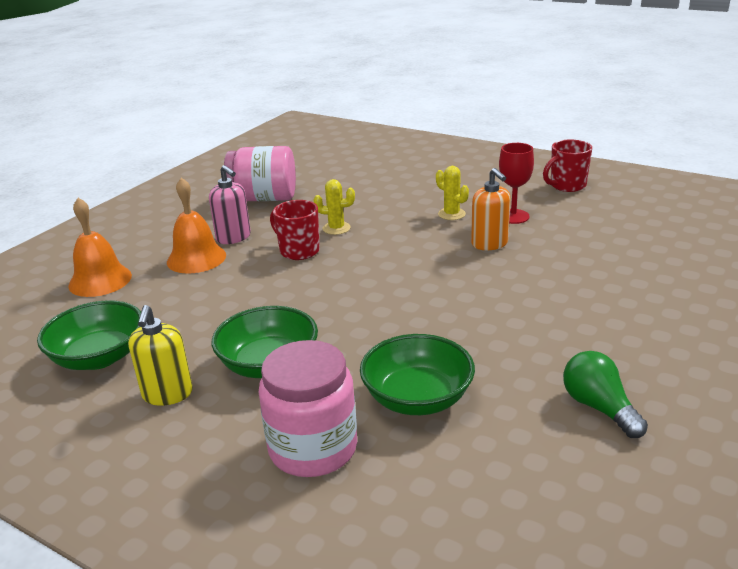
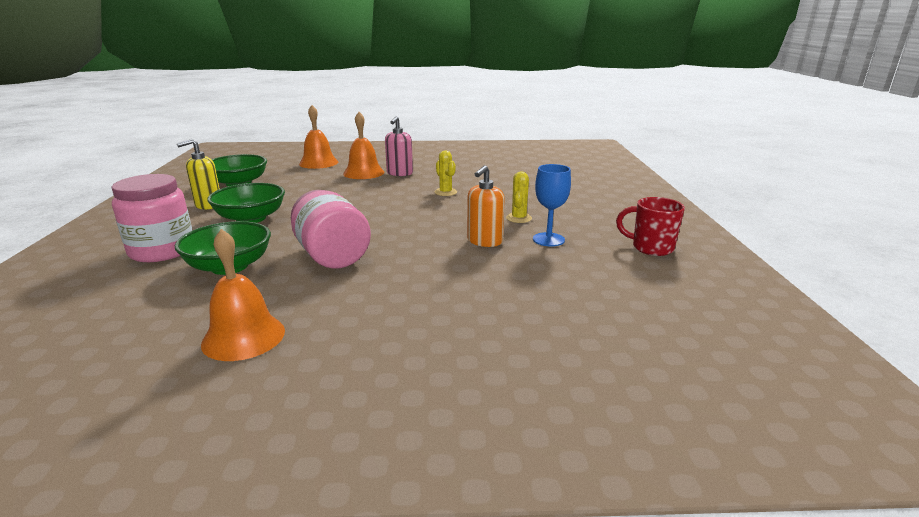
camera: 55 degrees right, 5 degrees down
(264, 198) = (463, 166): pink jar -> pink jar (332, 255)
(298, 251) = (400, 191): red mug -> none
(513, 216) = (548, 239): red goblet -> blue goblet
(599, 407) = (243, 337): green light bulb -> orange bell

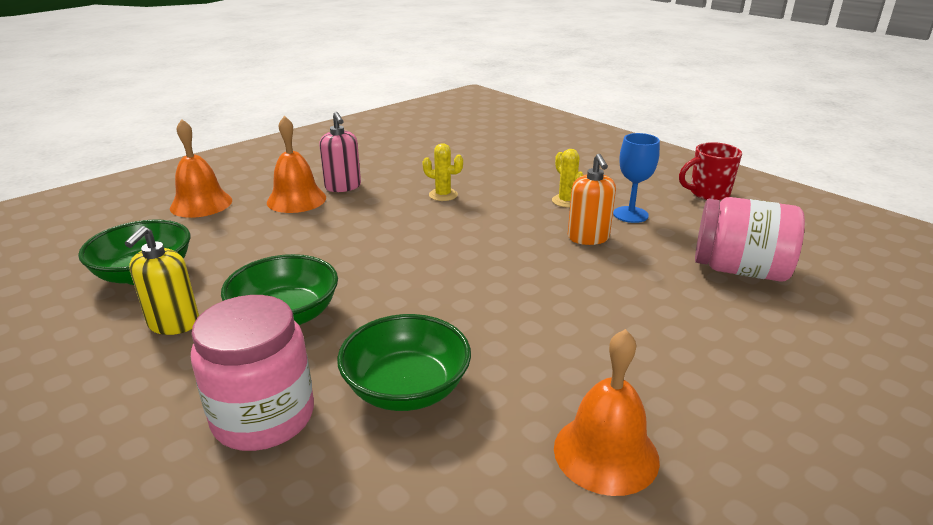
camera: 40 degrees left, 5 degrees up
(332, 255) = (488, 318): pink jar -> pink jar (739, 270)

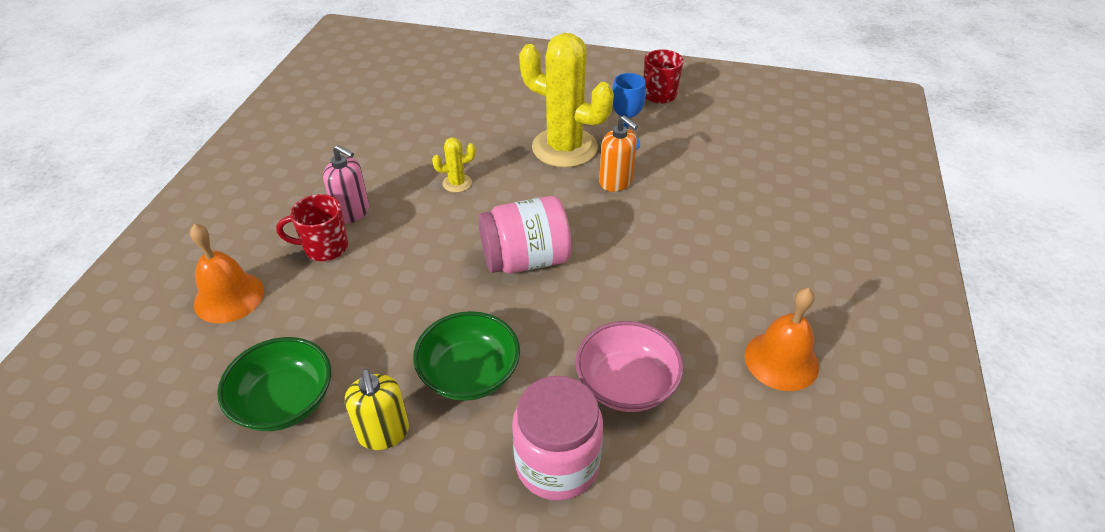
camera: 35 degrees left, 15 degrees up
(296, 199) = (324, 248): orange bell -> red mug
(406, 388) = (626, 384): green bowl -> pink bowl
(566, 201) = (564, 148): yellow cactus -> yellow cactus, size x2.38
(739, 270) = (737, 169): pink jar -> pink jar (525, 259)

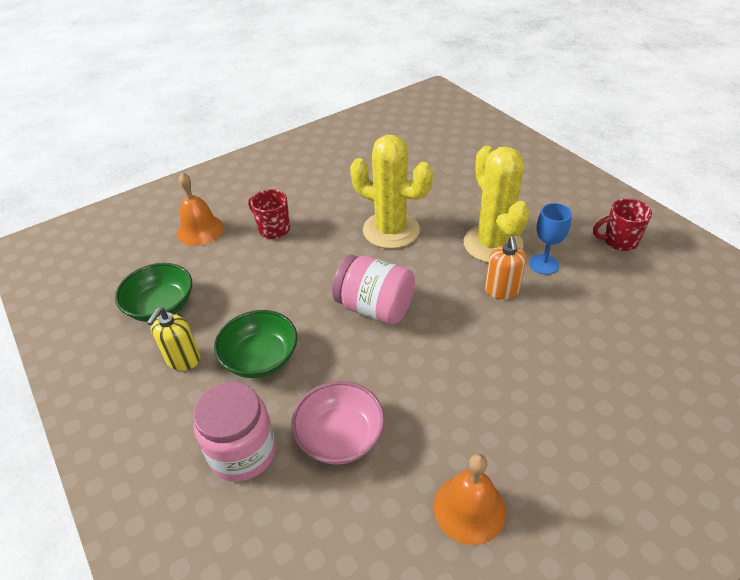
camera: 45 degrees right, 0 degrees up
(352, 212) = (311, 215): pink soap dispenser -> none
(457, 183) = (391, 230): yellow cactus -> yellow cactus, size x2.38

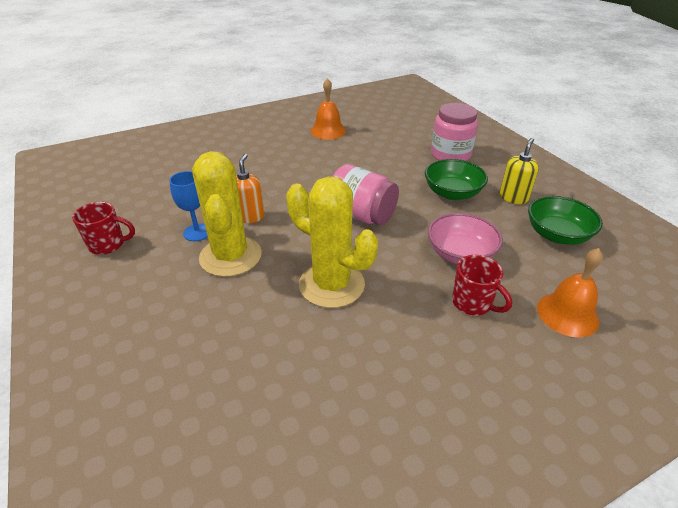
camera: 175 degrees left, 5 degrees down
(340, 436) = (392, 156): pink bowl -> pink bowl (460, 254)

